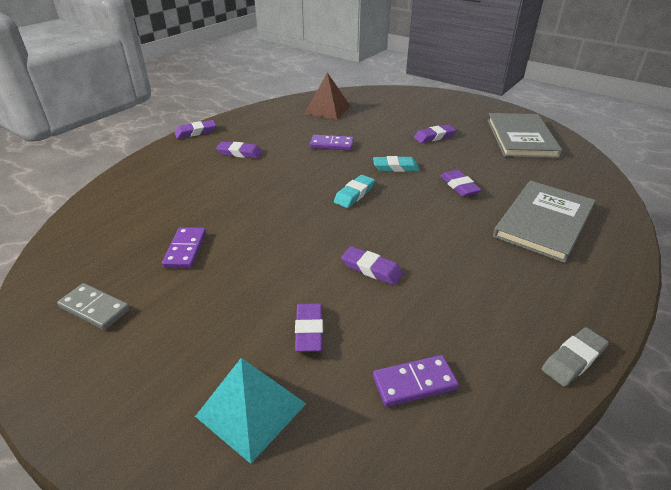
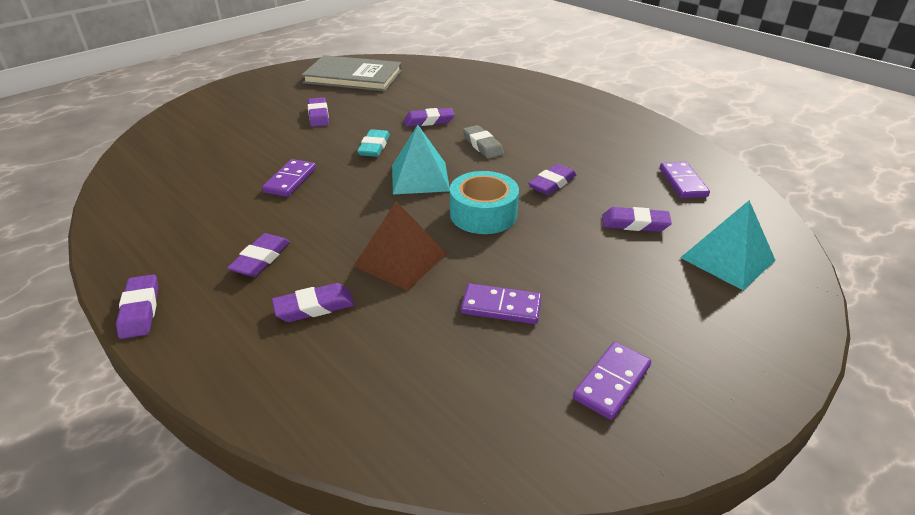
camera: 80 degrees left, 0 degrees up
(94, 308) = (612, 382): grey domino -> purple domino
(193, 178) = (314, 307): none -> purple eraser
(307, 231) = (483, 214): none -> turquoise tape
(327, 109) = (176, 173): brown pyramid -> brown pyramid (400, 259)
(354, 194) = (420, 178): turquoise eraser -> turquoise pyramid
(543, 222) = (499, 99): grey book -> none
(573, 360) = (651, 124): grey eraser -> grey eraser (482, 145)

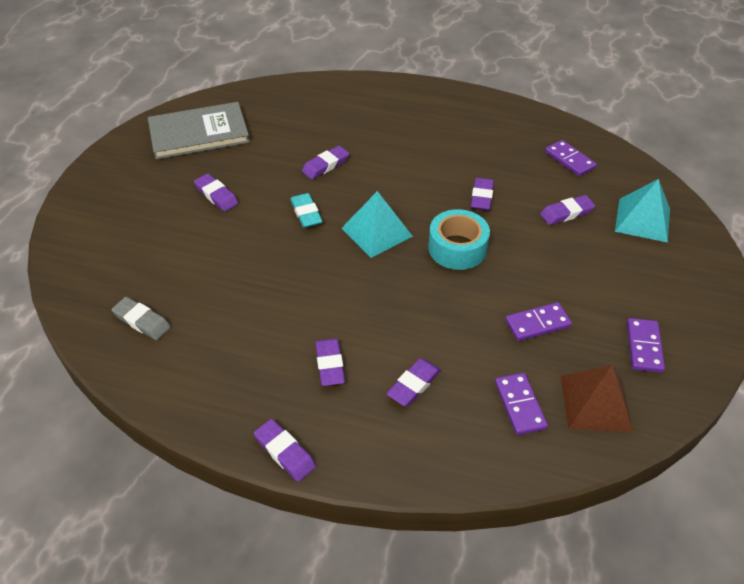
camera: 30 degrees left, 10 degrees up
(290, 180) = (269, 279): purple domino -> purple domino (519, 405)
(400, 259) = (435, 316): brown pyramid -> brown pyramid (595, 403)
(482, 145) = (396, 177): grey eraser -> grey eraser (142, 321)

